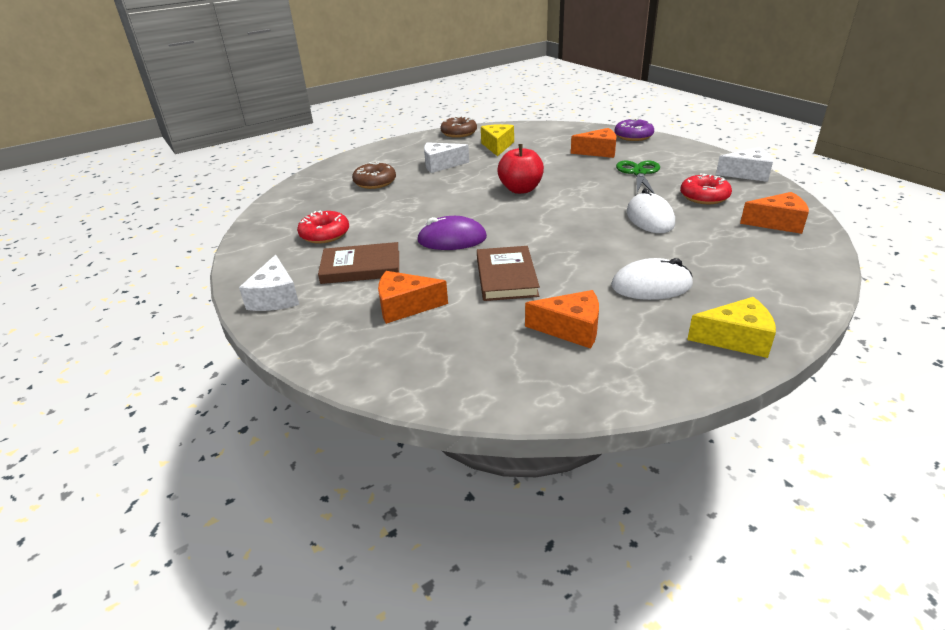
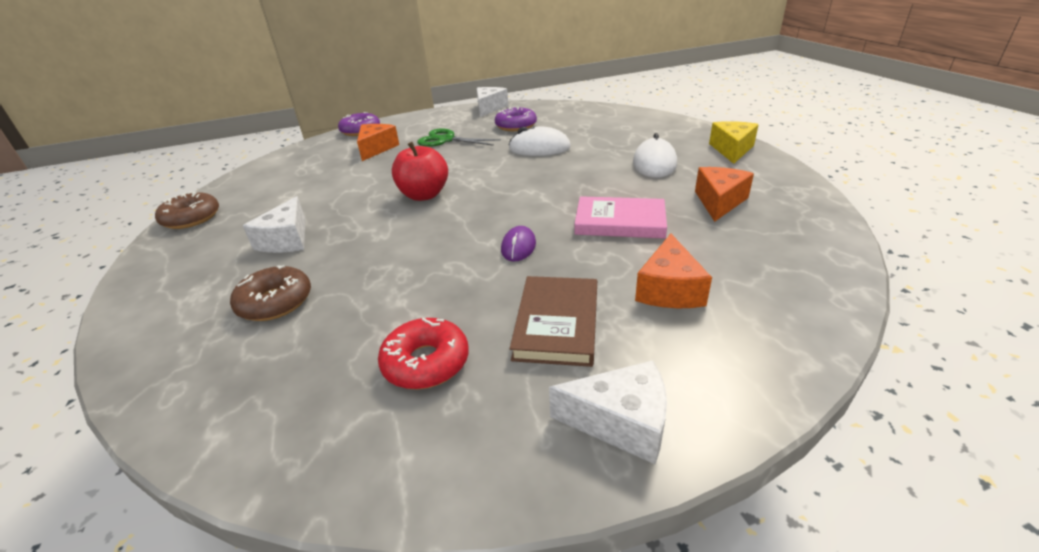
camera: 75 degrees left, 0 degrees up
(452, 239) = (518, 247): purple mouse -> purple mouse, size x0.62
(497, 146) = (282, 196): yellow cheese -> none
(506, 277) = (620, 222): brown book -> pink book
(704, 196) = (516, 126): red donut -> purple donut
(777, 223) = (576, 114): orange cheese -> none

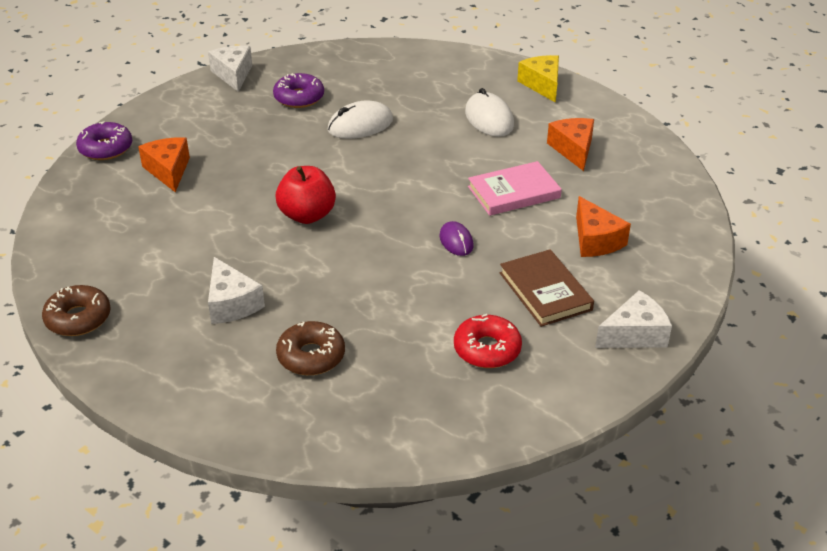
camera: 35 degrees left, 5 degrees up
(446, 140) = (240, 137): green scissors -> none

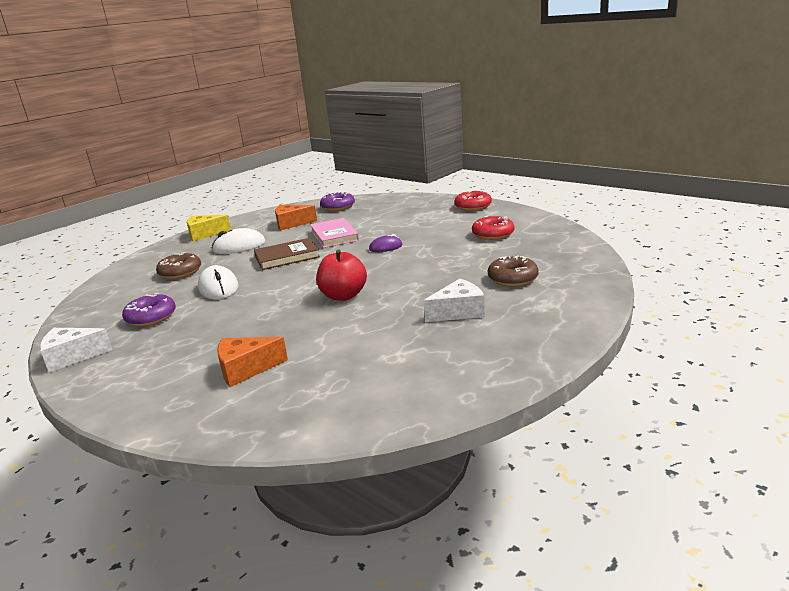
camera: 85 degrees left, 15 degrees down
(78, 318) = (488, 381): brown donut -> brown donut (180, 272)
(106, 148) = (176, 419): purple donut -> purple donut (338, 207)
(545, 291) = (438, 224): brown book -> brown book (287, 257)
(595, 240) = (389, 216): orange cheese -> none
(634, 334) = (473, 206): white cheese -> red donut

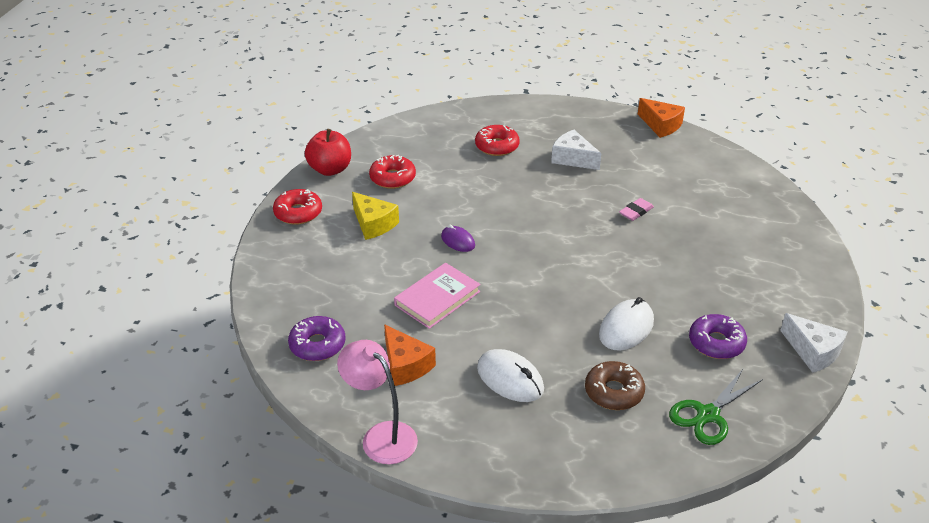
camera: 120 degrees left, 15 degrees up
(113, 297) = (708, 415): none -> green scissors
(205, 234) = (482, 455): yellow cheese -> yellow cheese (373, 224)
(246, 369) = (729, 231): orange cheese -> orange cheese (661, 125)
(254, 216) = (381, 436): none -> pink lamp
(287, 257) = (520, 311): brown book -> none
(336, 325) = (636, 212): none -> pink eraser
(343, 296) = (585, 228): red apple -> red apple (330, 169)
(513, 278) = (497, 146): brown donut -> red donut

